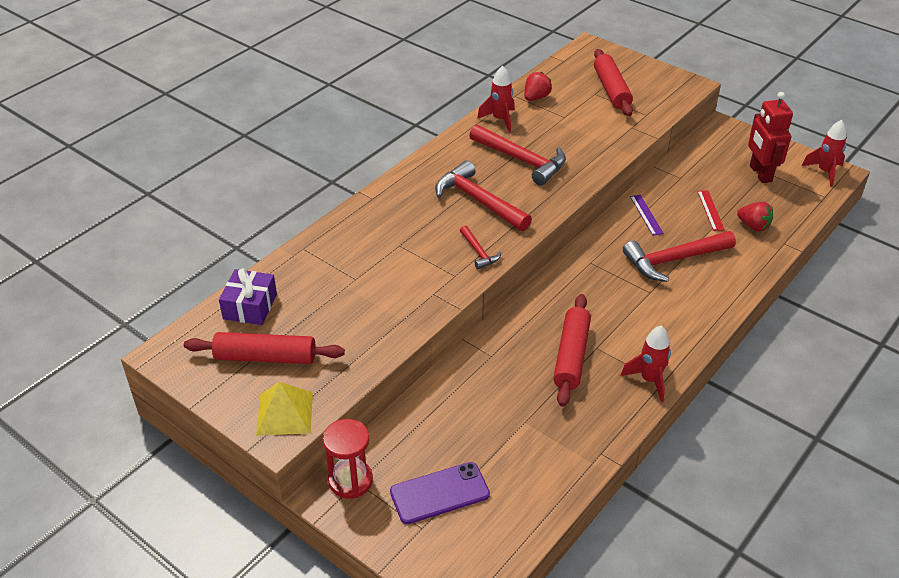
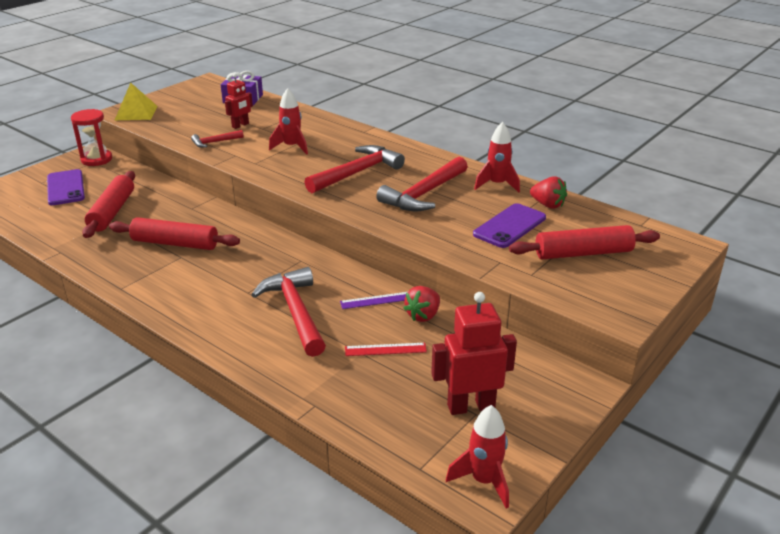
camera: 90 degrees right, 10 degrees down
(266, 357) = (190, 105): red rolling pin -> red rolling pin (112, 212)
(345, 298) = (240, 125): none -> red robot
(479, 252) = (282, 172): red hammer -> red hammer (214, 142)
(575, 119) = (509, 226): none -> purple phone
(649, 380) = (127, 281): red rocket -> red rocket (292, 147)
(753, 226) = (351, 382): red strawberry -> red strawberry (423, 315)

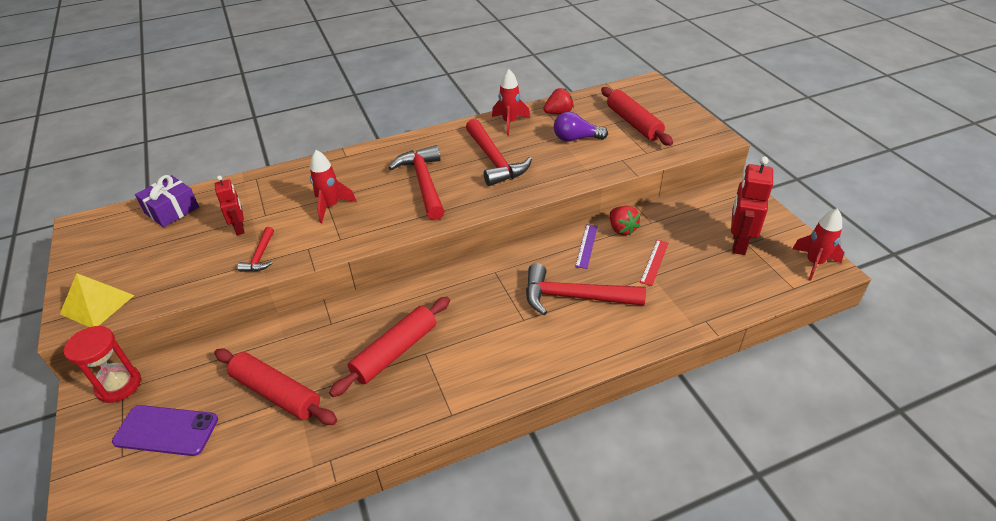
camera: 60 degrees left, 10 degrees up
(509, 226) = (576, 139): purple phone -> purple light bulb
(583, 253) = (634, 123): red rolling pin -> red rolling pin turned 45 degrees counterclockwise

